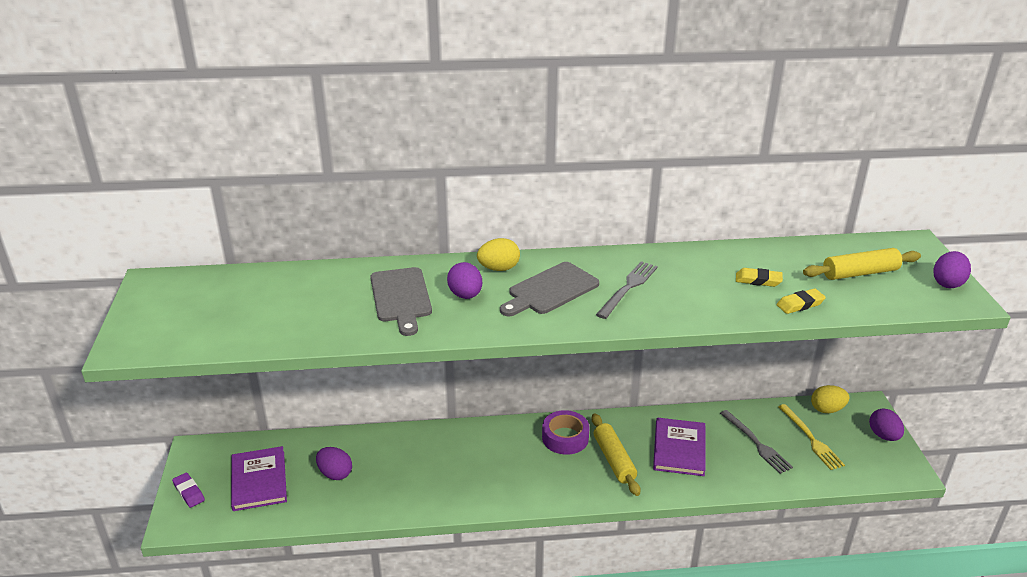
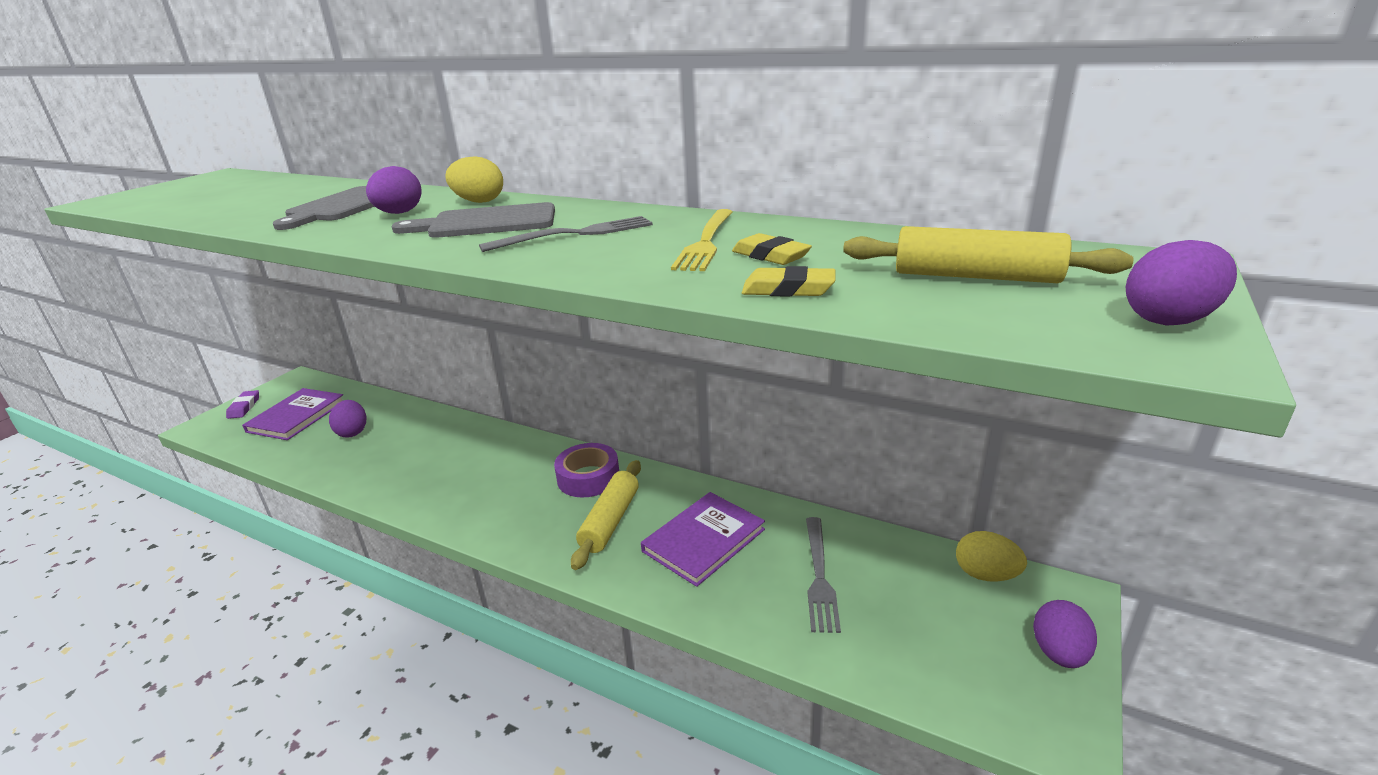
camera: 35 degrees right, 5 degrees down
(811, 439) = (915, 605): yellow fork -> yellow fork (706, 242)

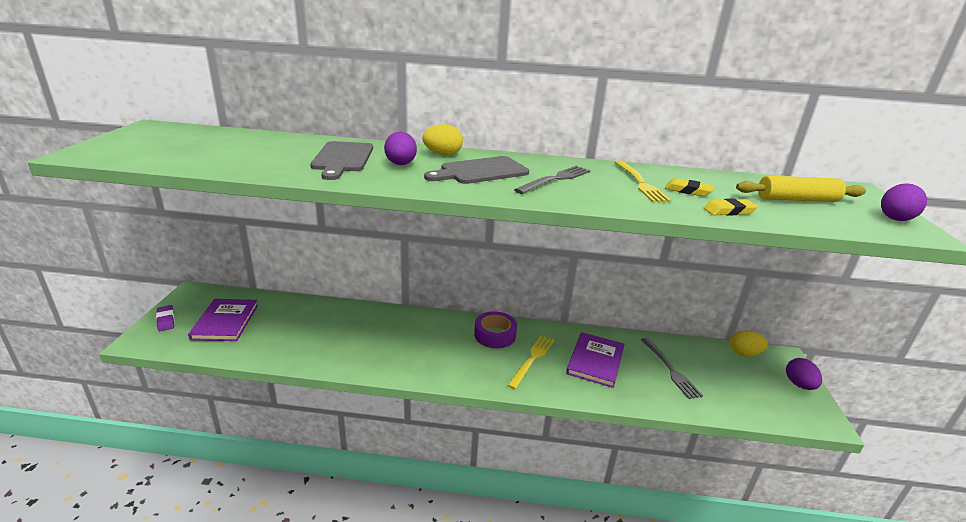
camera: 25 degrees left, 0 degrees up
(352, 432) = (288, 328): purple egg -> none
(610, 521) = (532, 359): yellow rolling pin -> yellow fork

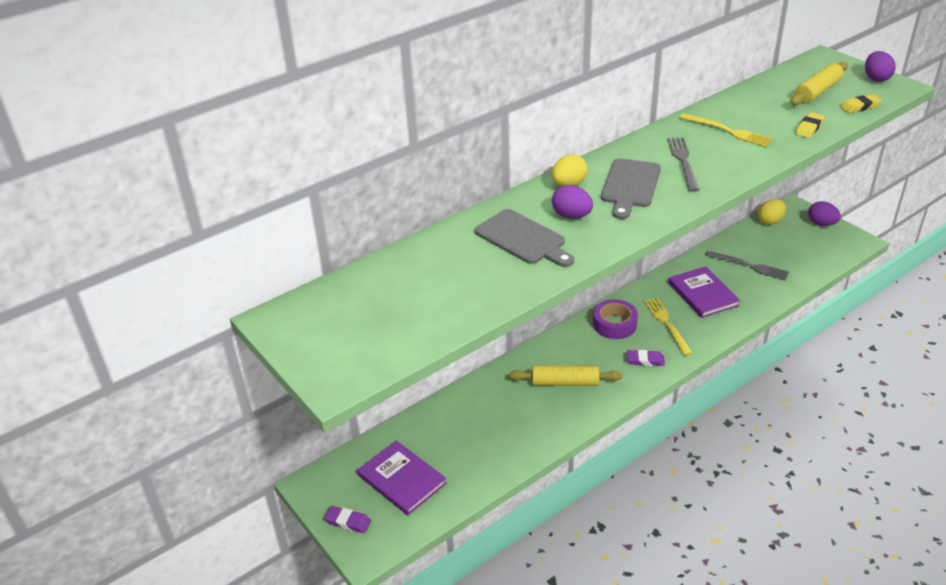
camera: 40 degrees left, 10 degrees up
(400, 342) = (565, 382): none -> yellow rolling pin
(474, 369) = (645, 360): none -> purple eraser
(688, 191) = (762, 121): yellow eraser -> yellow eraser (860, 107)

